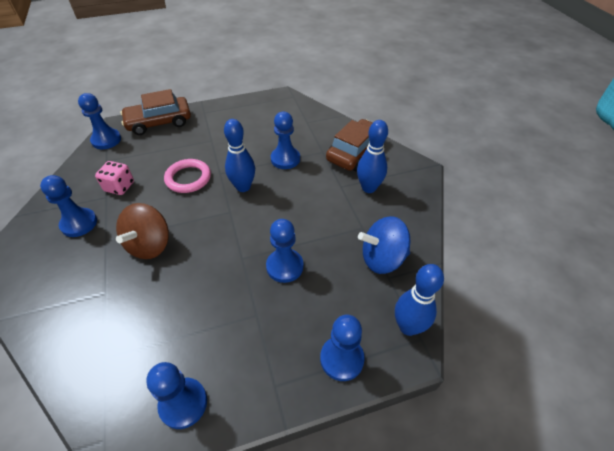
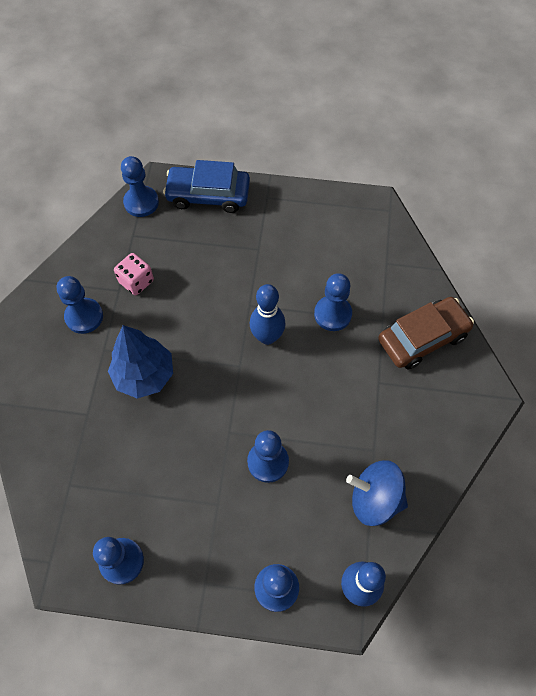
camera: 25 degrees right, 15 degrees up
(150, 245) = (144, 375): brown spinning top -> blue tree
(159, 122) = (208, 195): brown car -> blue car
(188, 178) = (212, 299): pink ring -> none
(368, 188) = (410, 399): blue bowling pin -> none

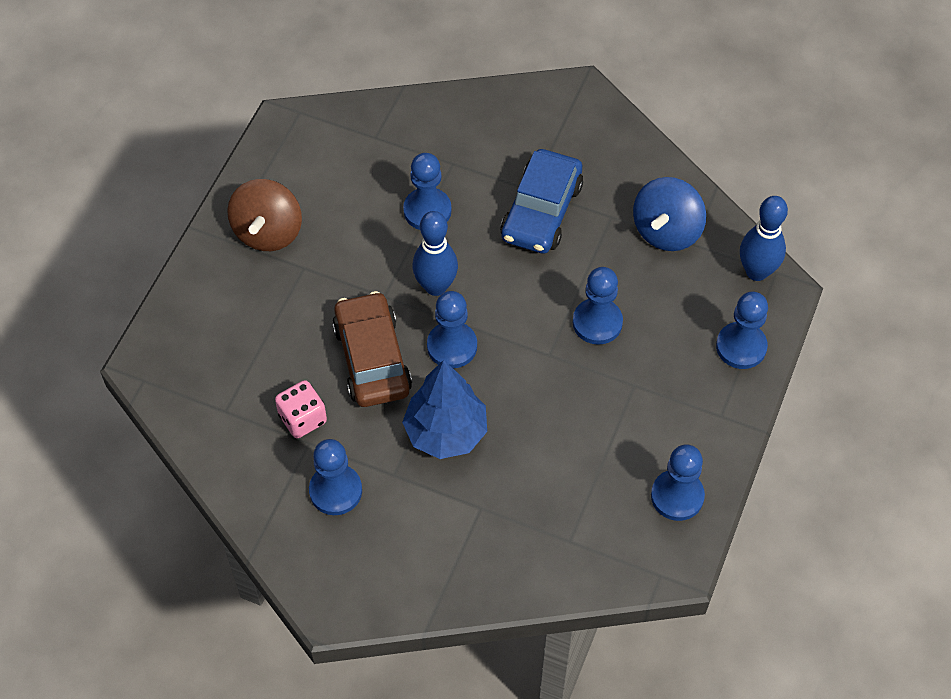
camera: 75 degrees left, 5 degrees down
(141, 202) = (173, 391): blue pawn -> blue pawn (452, 346)
(208, 195) = (194, 306): blue car -> blue car (541, 211)
(280, 220) = (268, 232): none -> brown spinning top
(422, 338) = (488, 131): brown car -> brown car (372, 358)

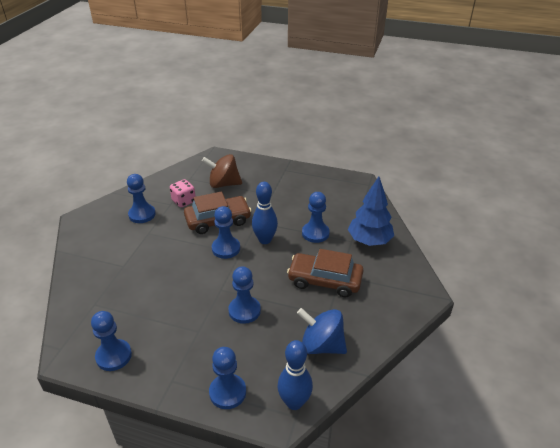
camera: 85 degrees right, 20 degrees down
(268, 232) = (291, 181): brown spinning top -> brown spinning top (223, 184)
(446, 432) = (171, 250): blue tree -> blue tree (369, 241)
(541, 211) = (325, 280): blue car -> brown car

